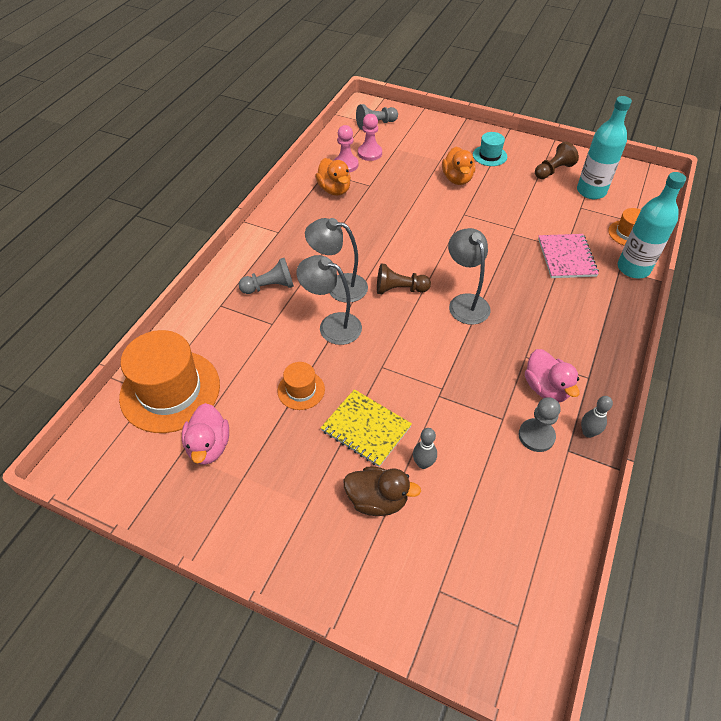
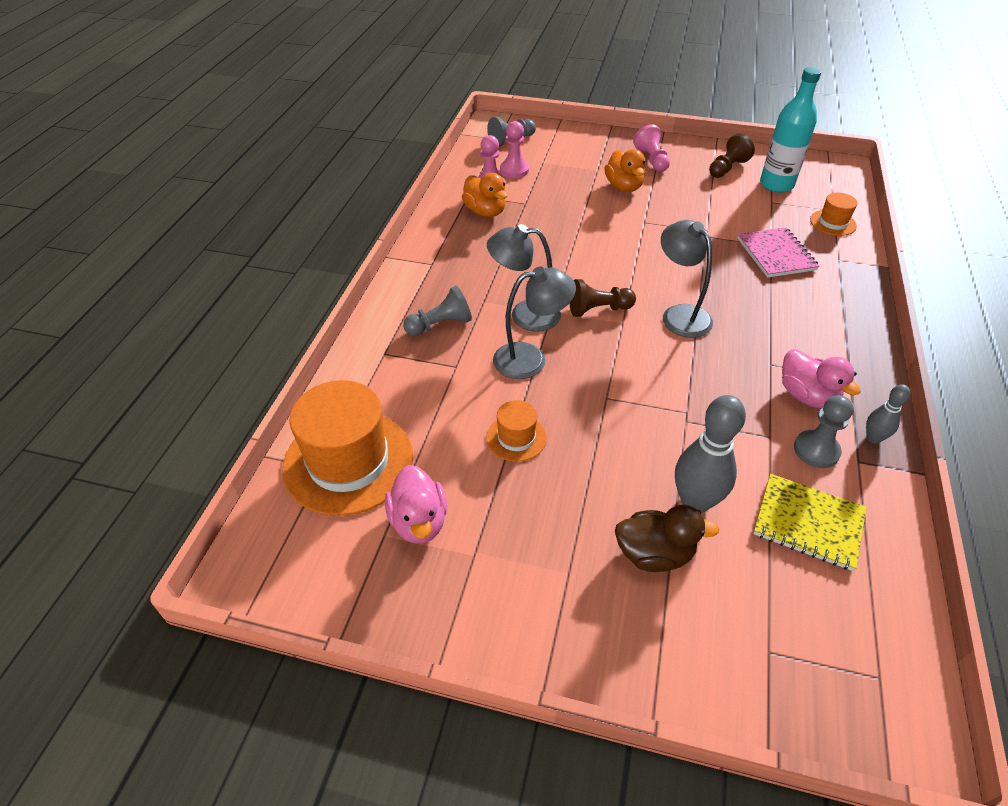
camera: 10 degrees left, 5 degrees down
(332, 325) = (530, 359): grey lamp -> grey lamp turned 150 degrees clockwise
(366, 428) = (611, 471): yellow notebook -> yellow notebook (808, 523)
(423, 463) = (695, 502): grey bowling pin -> grey bowling pin, size x1.87
(489, 156) = (651, 160): turquoise hat -> pink pawn
(633, 268) = (853, 257): turquoise bottle -> none

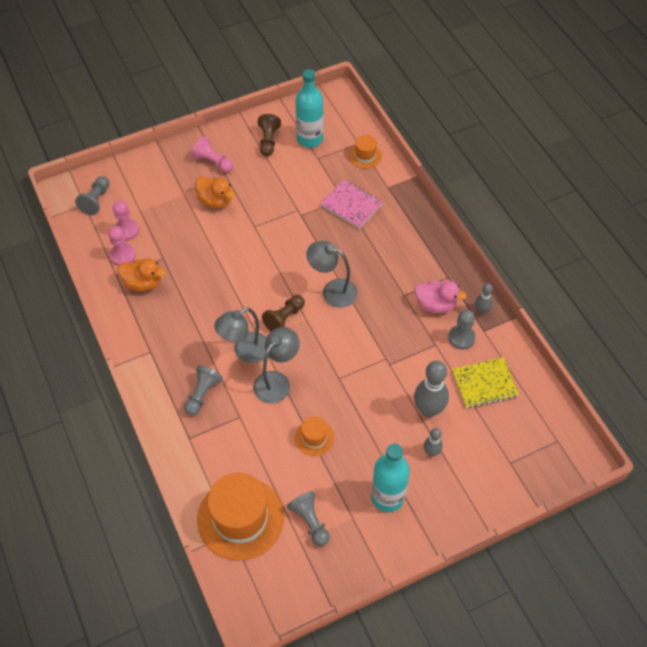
camera: 40 degrees left, 10 degrees up
(419, 521) = (310, 521): pink duck -> grey pawn
(542, 565) = (387, 497): none -> turquoise bottle
(654, 554) = (431, 452): brown duck -> grey bowling pin

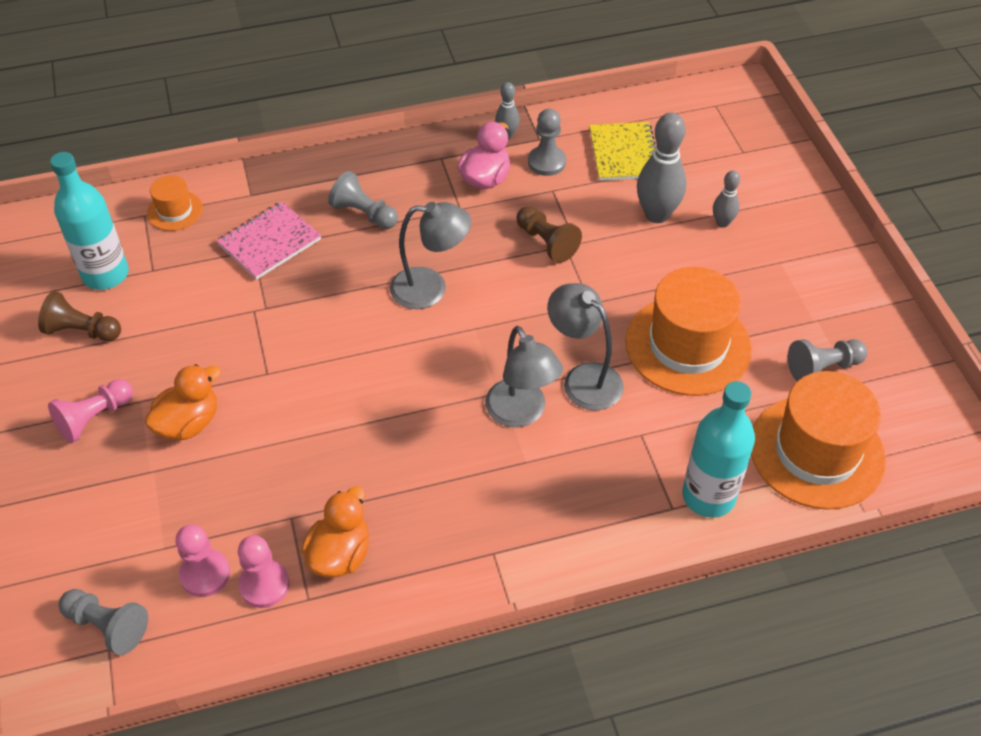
camera: 80 degrees left, 5 degrees down
(202, 394) = (593, 481): grey pawn -> grey pawn (364, 213)
(284, 318) = (468, 355): brown pawn -> brown pawn (546, 242)
(314, 438) = (688, 345): orange hat -> orange hat, size x2.08
(332, 291) = (430, 288): grey lamp -> grey lamp turned 120 degrees counterclockwise
(387, 497) = (787, 278): turquoise bottle -> turquoise bottle (708, 496)

